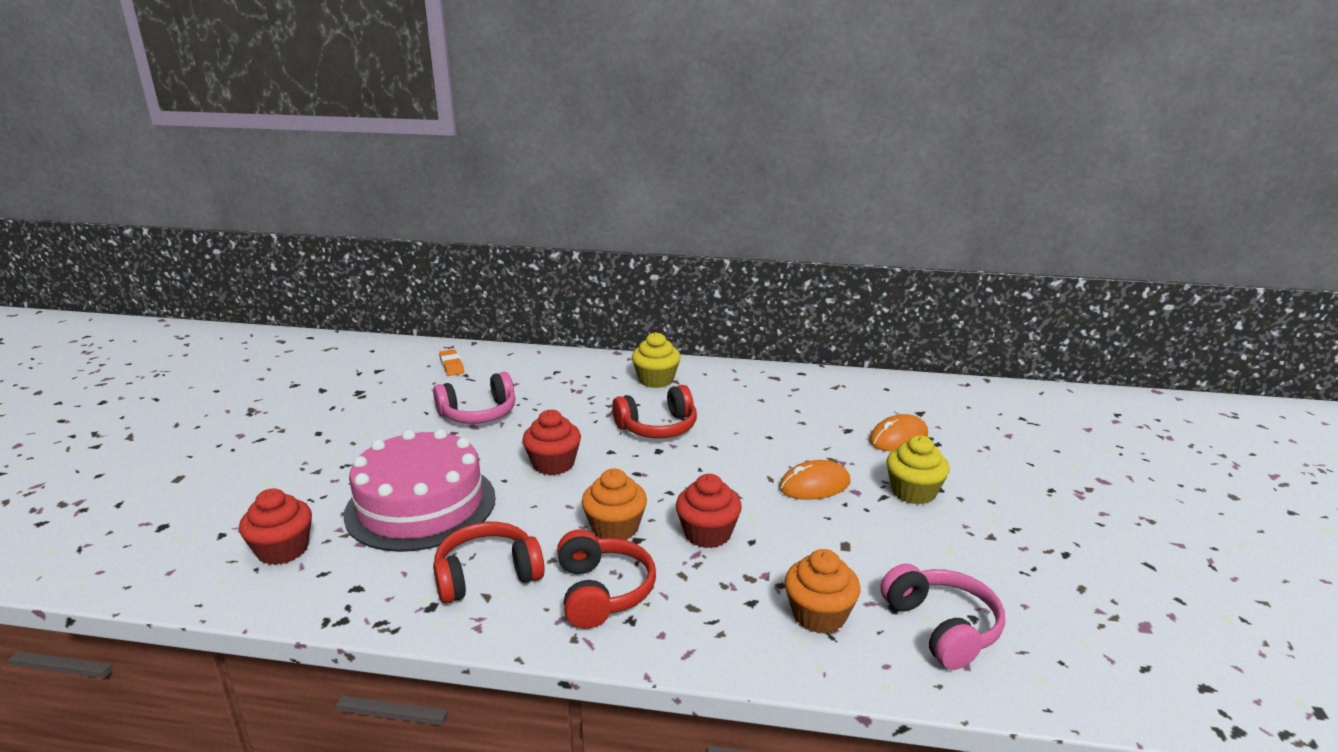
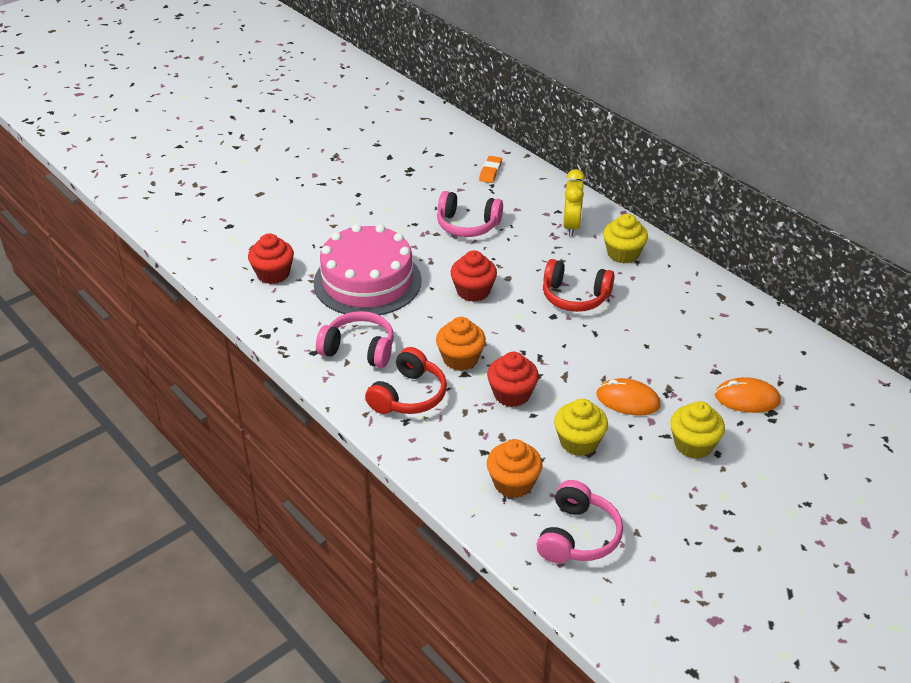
camera: 40 degrees right, 15 degrees up
(487, 575) = (359, 349): red headphones -> pink headphones
(583, 377) = (571, 226): none -> yellow clock
(824, 542) = (579, 442): none -> yellow cupcake

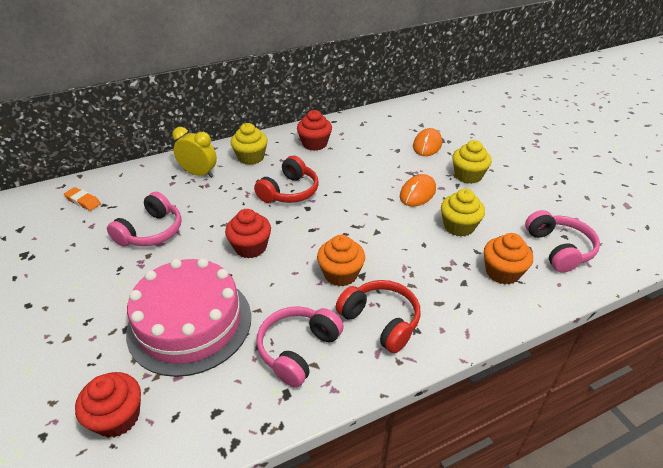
camera: 75 degrees left, 0 degrees up
(512, 394) = (396, 251): red cupcake -> red cupcake (314, 144)
(578, 536) = (559, 249): pink headphones -> pink headphones turned 45 degrees clockwise

